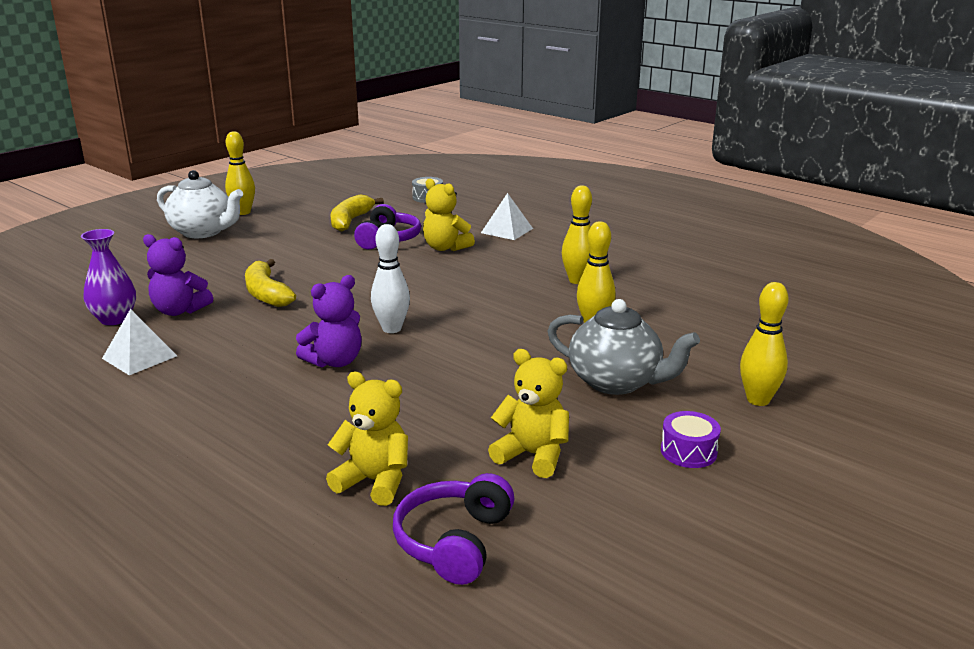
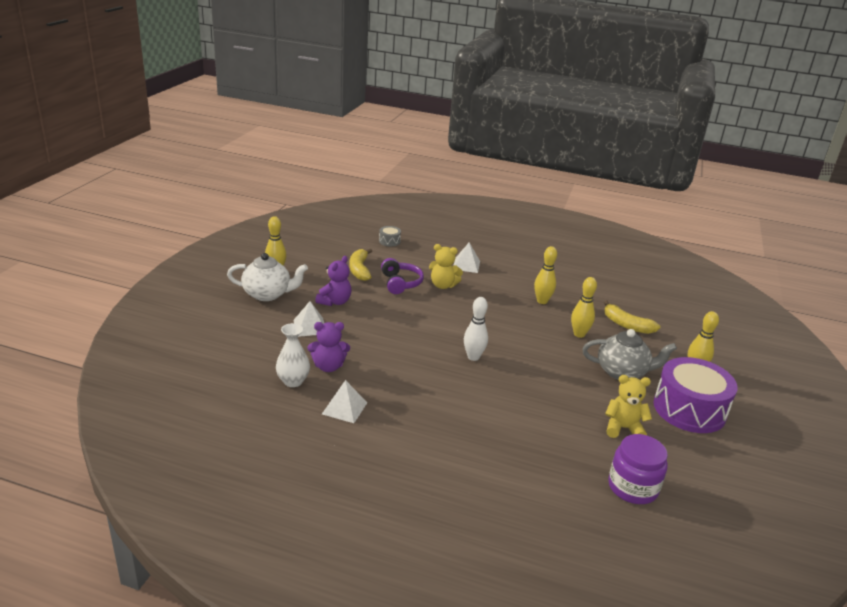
camera: 25 degrees left, 5 degrees up
(114, 319) = (293, 381): purple vase -> white vase
(211, 268) = (310, 327): none -> white pyramid
(267, 294) = (370, 342): yellow banana -> yellow banana (627, 325)
(335, 361) = (465, 388): purple teddy bear -> purple teddy bear (335, 302)
(374, 481) = (564, 463): yellow teddy bear -> none
(454, 541) = (632, 487): purple headphones -> purple jar
(688, 451) = (689, 409): purple drum -> purple drum, size x2.41

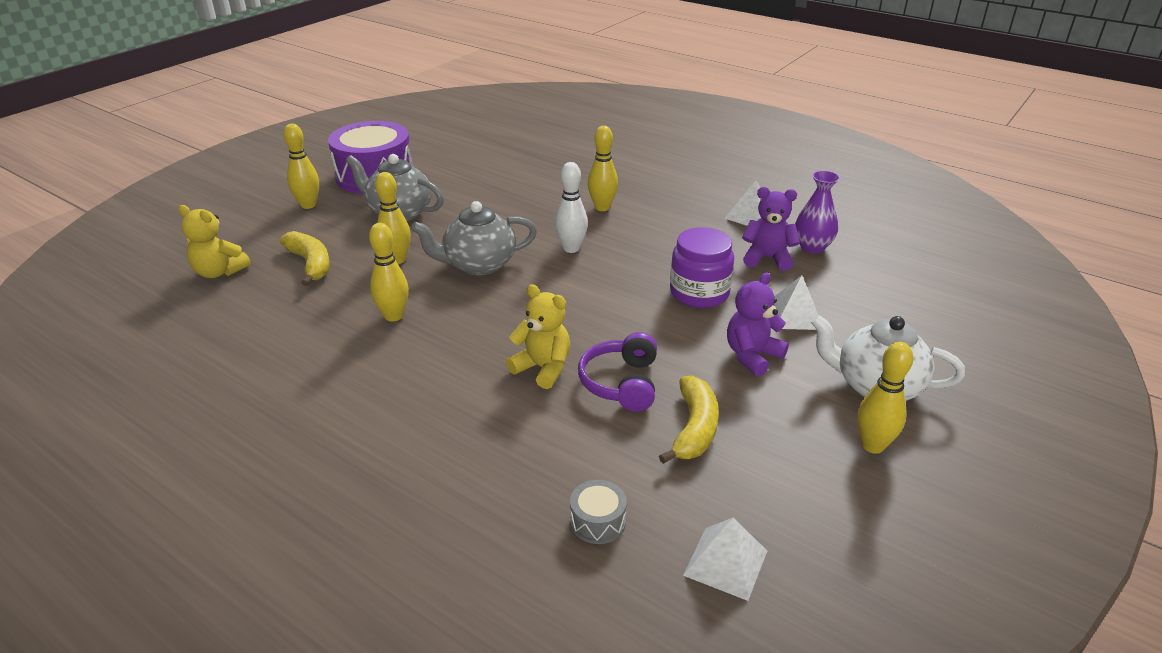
camera: 160 degrees left, 5 degrees up
(293, 381) = (812, 247): white vase -> purple vase
(466, 265) = (462, 415): white pyramid -> white pyramid (726, 563)
(473, 400) = (602, 207): none -> yellow bowling pin
(525, 337) = (478, 265): none -> grey teapot
(623, 428) = (465, 171): yellow teddy bear -> yellow teddy bear (219, 272)
(632, 487) = (505, 139): purple jar -> purple jar (699, 293)

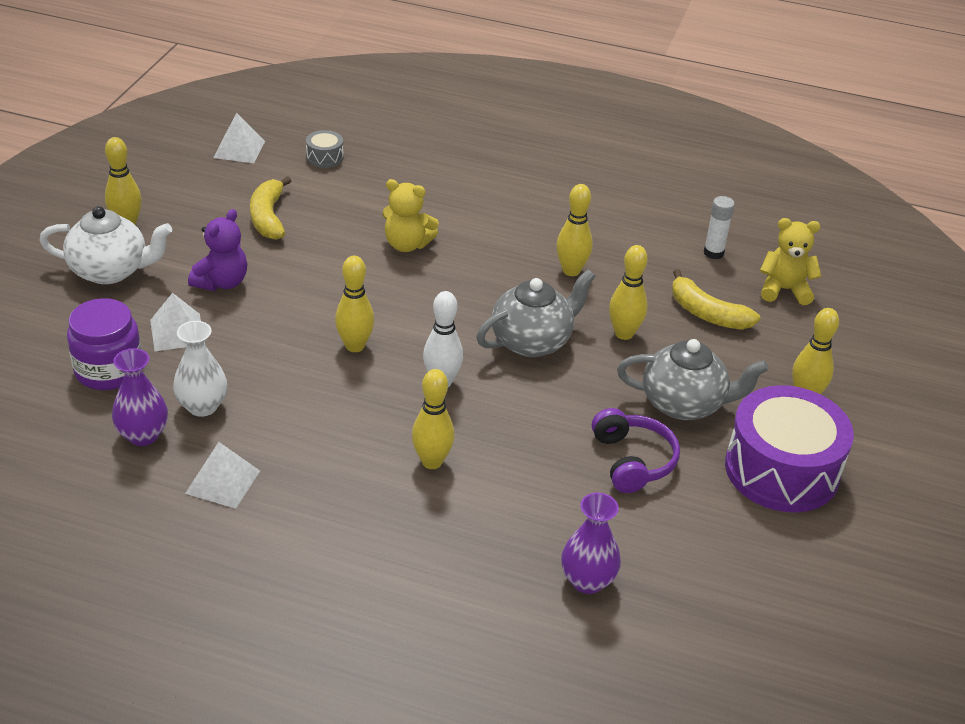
camera: 160 degrees right, 5 degrees up
(238, 312) = (713, 253): none -> white glue stick
(538, 152) = (587, 581): none -> purple vase
(621, 383) = (335, 242): purple headphones -> purple headphones (632, 461)
(633, 282) = (355, 346): none -> yellow bowling pin
(699, 293) = (279, 343): purple jar -> purple jar (109, 370)
(767, 258) = (202, 406): purple teddy bear -> white vase

